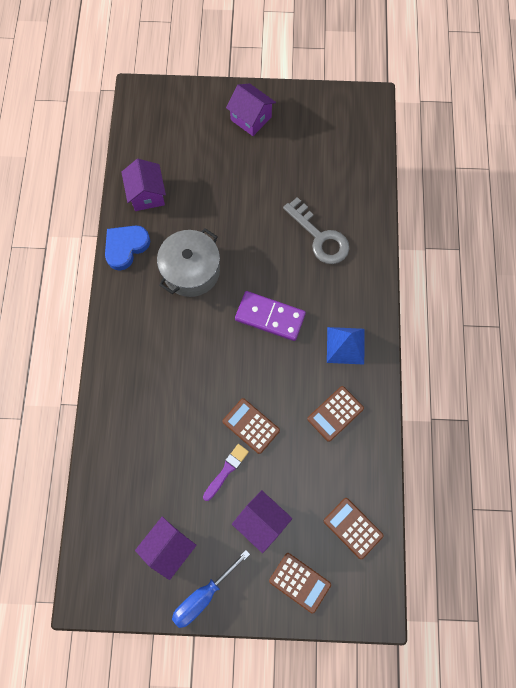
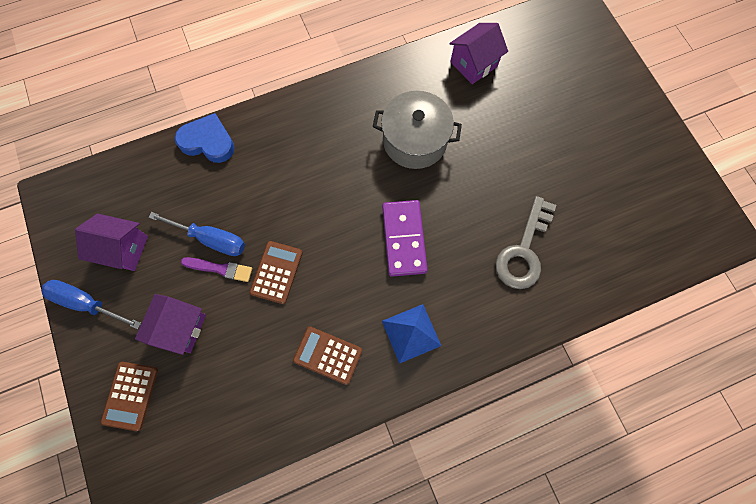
camera: 65 degrees right, 0 degrees up
(126, 247) = (408, 72): blue heart -> blue heart (208, 141)
(196, 468) = (211, 239): none -> blue screwdriver
(251, 118) = (619, 120): purple house -> none
(353, 528) = (208, 429): brown calculator -> none

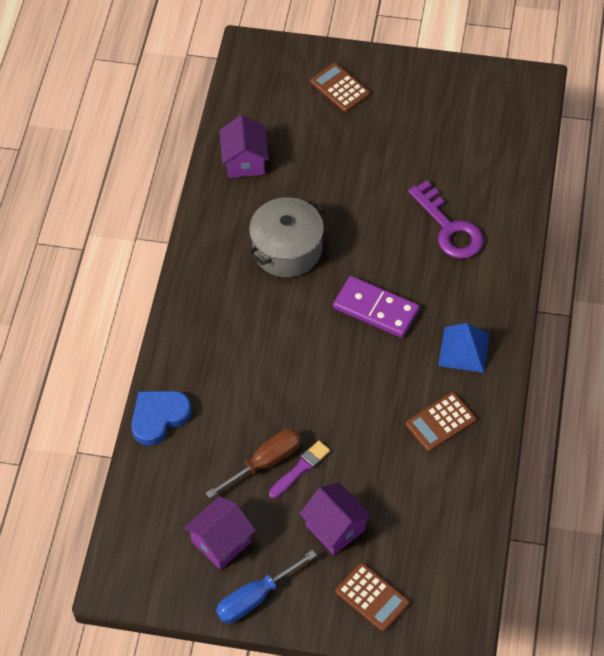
camera: 55 degrees left, 15 degrees down
(211, 239) = (265, 462): blue screwdriver -> brown screwdriver
(276, 272) = (336, 424): brown calculator -> brown calculator (340, 88)
(523, 251) = (449, 228): grey key -> purple key

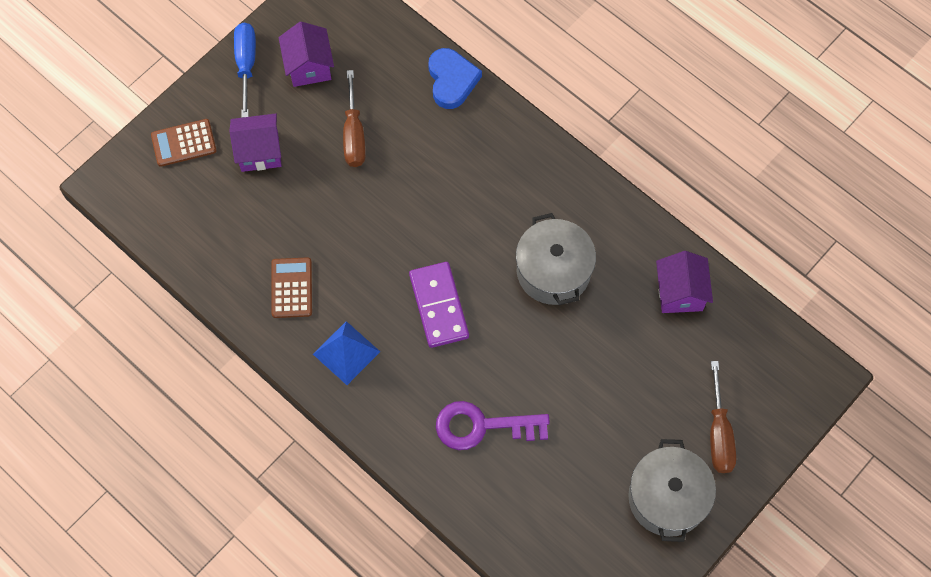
camera: 120 degrees right, 10 degrees up
(245, 161) = (680, 292): purple house -> purple house turned 60 degrees clockwise
(300, 468) = (329, 156): purple brush -> none
(340, 88) = (719, 433): brown calculator -> brown screwdriver
(376, 309) = (438, 306): purple domino -> purple domino turned 75 degrees counterclockwise
(412, 94) = (667, 498): none -> grey pot

